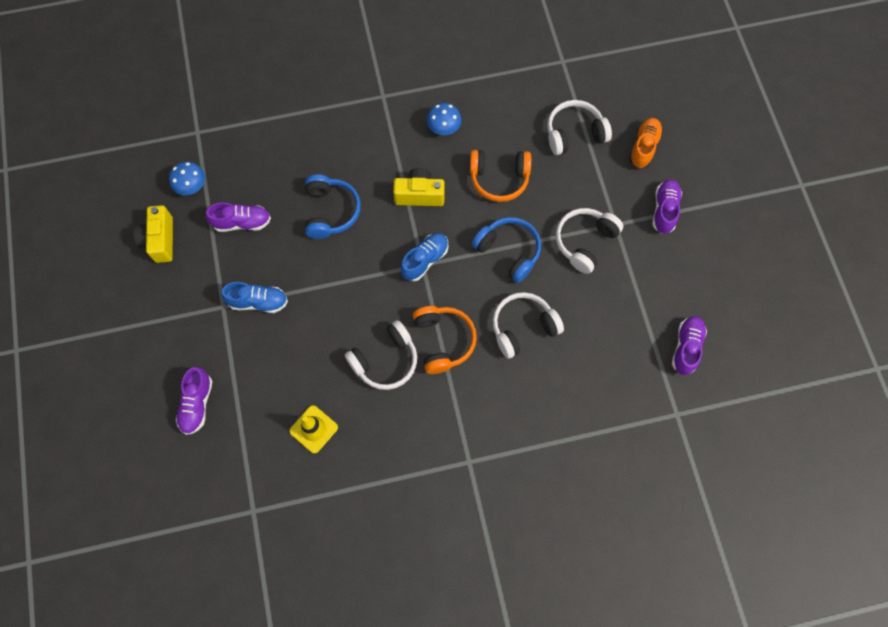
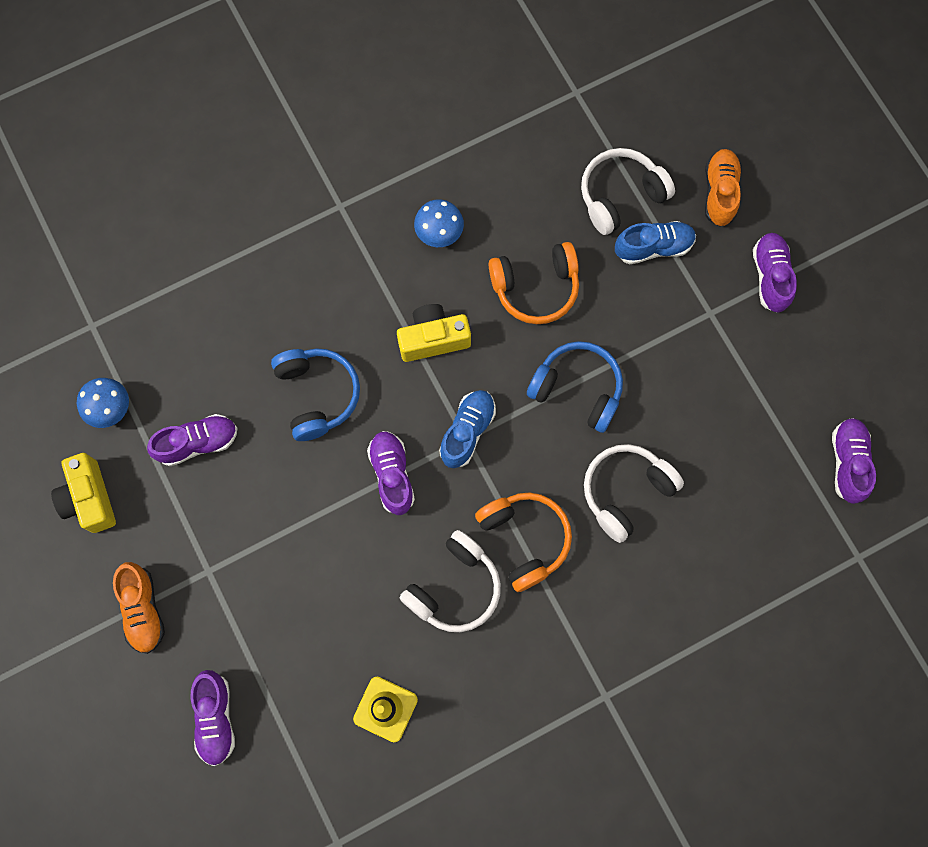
camera: 15 degrees left, 5 degrees up
(172, 320) = (143, 610): none -> orange shoe
(258, 302) = (255, 551): blue shoe -> blue shoe (653, 247)
(365, 275) = (392, 475): none -> purple shoe
(584, 242) = (676, 349): white headphones -> none

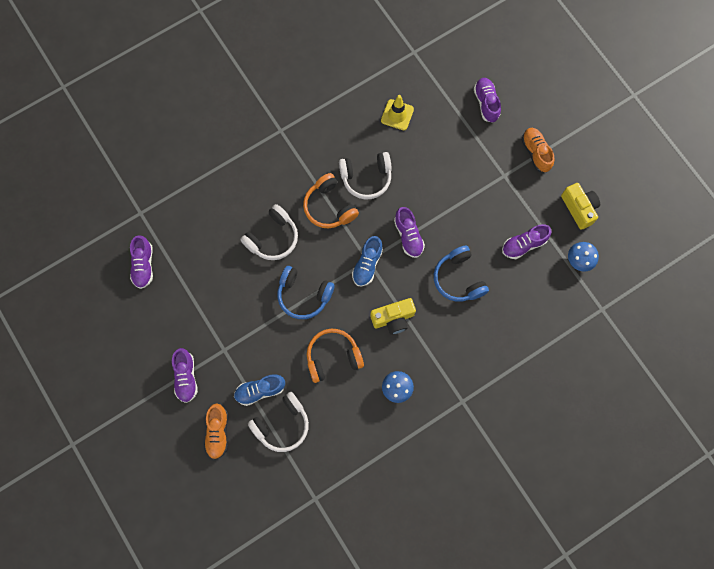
camera: 175 degrees right, 0 degrees up
(454, 587) = (366, 178): white headphones -> white headphones turned 135 degrees counterclockwise

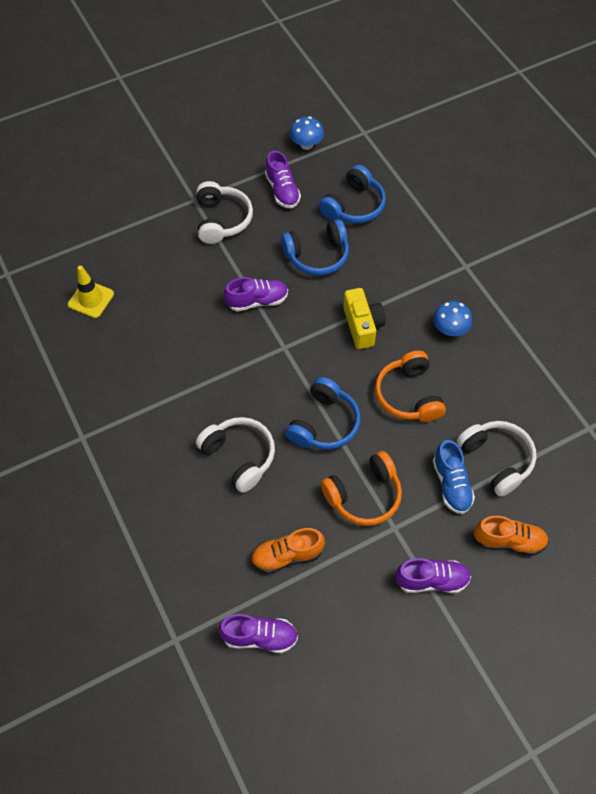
camera: 85 degrees left, 15 degrees down
(329, 207) = (205, 385): orange headphones -> orange headphones (364, 495)
(366, 178) = (172, 340): white headphones -> white headphones (222, 220)
(367, 265) = (290, 348): blue shoe -> none
(486, 103) = (97, 207): purple shoe -> none
(515, 305) = (354, 206): none -> blue headphones
(535, 152) = (171, 168): orange shoe -> orange shoe (287, 556)
(579, 208) = (246, 138): yellow camera -> none

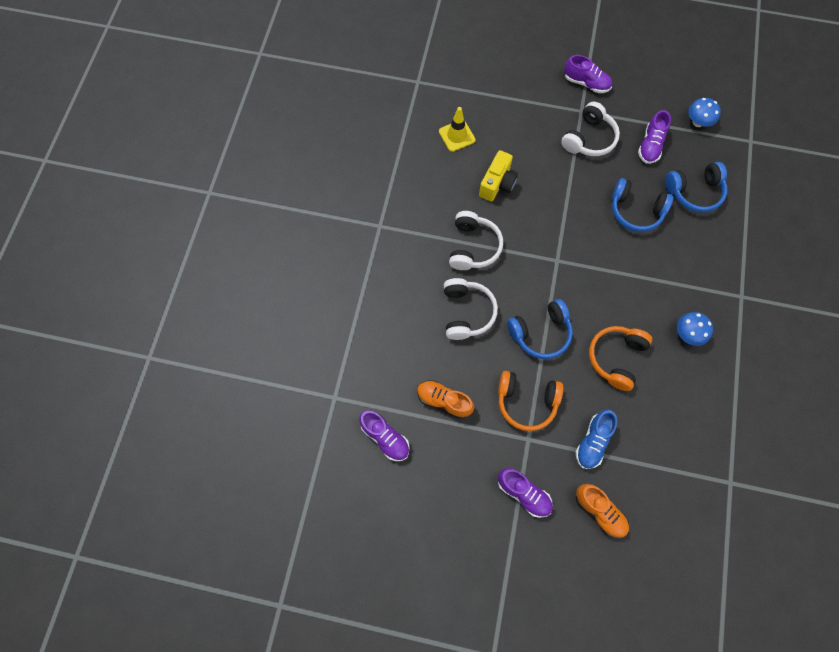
camera: 40 degrees right, 10 degrees up
(257, 301) = (565, 214): purple shoe -> purple shoe (586, 83)
(362, 326) = (625, 285): yellow camera -> yellow camera (497, 184)
(496, 460) = (640, 451): white headphones -> white headphones (473, 247)

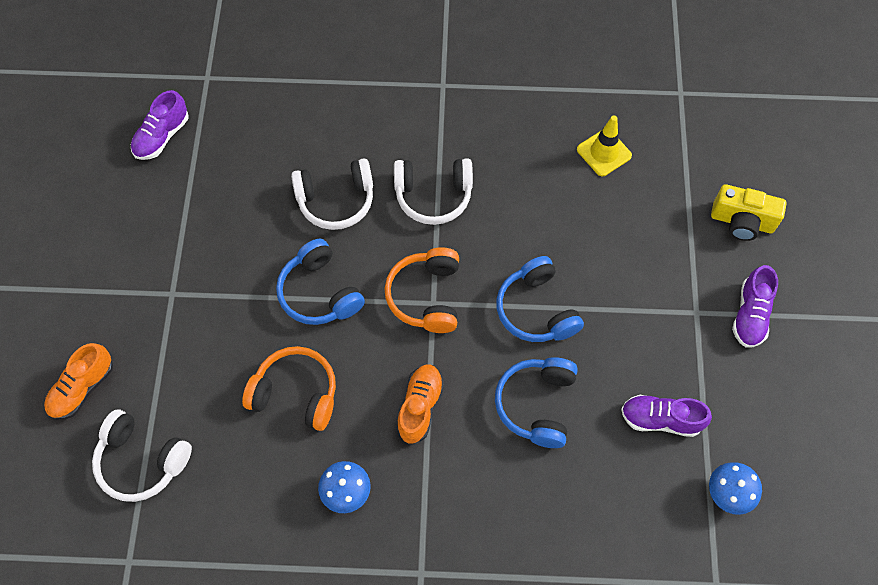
camera: 80 degrees right, 5 degrees down
(443, 401) = (213, 191): orange shoe -> orange shoe (420, 406)
(497, 184) = (538, 212): yellow camera -> yellow camera (742, 222)
(523, 493) = (102, 295): purple shoe -> none
(526, 402) = (221, 286): orange headphones -> orange headphones (426, 296)
(589, 138) = (648, 328): white headphones -> white headphones (142, 461)
(593, 442) = (174, 372): blue shoe -> none
(694, 192) = (591, 492): blue headphones -> blue headphones (536, 310)

